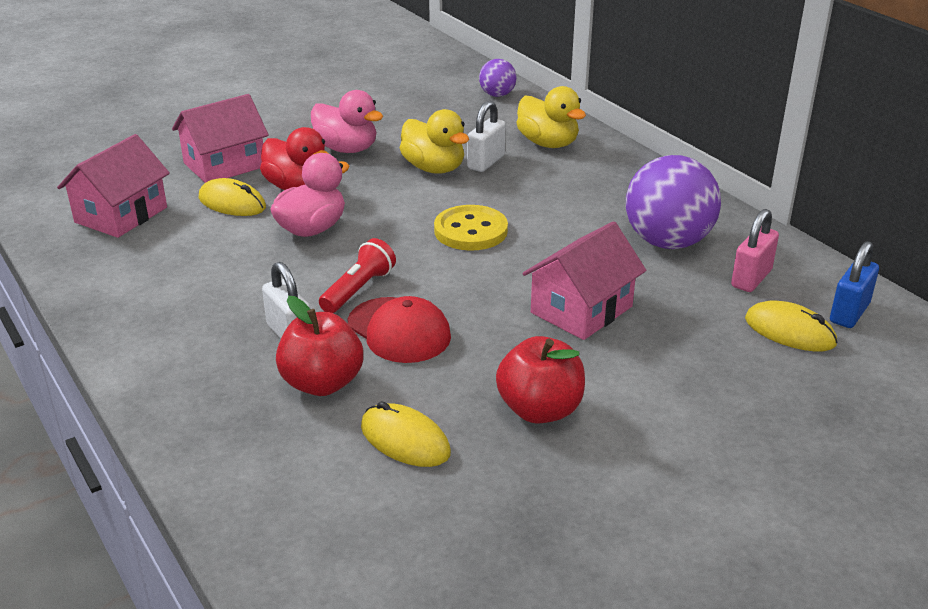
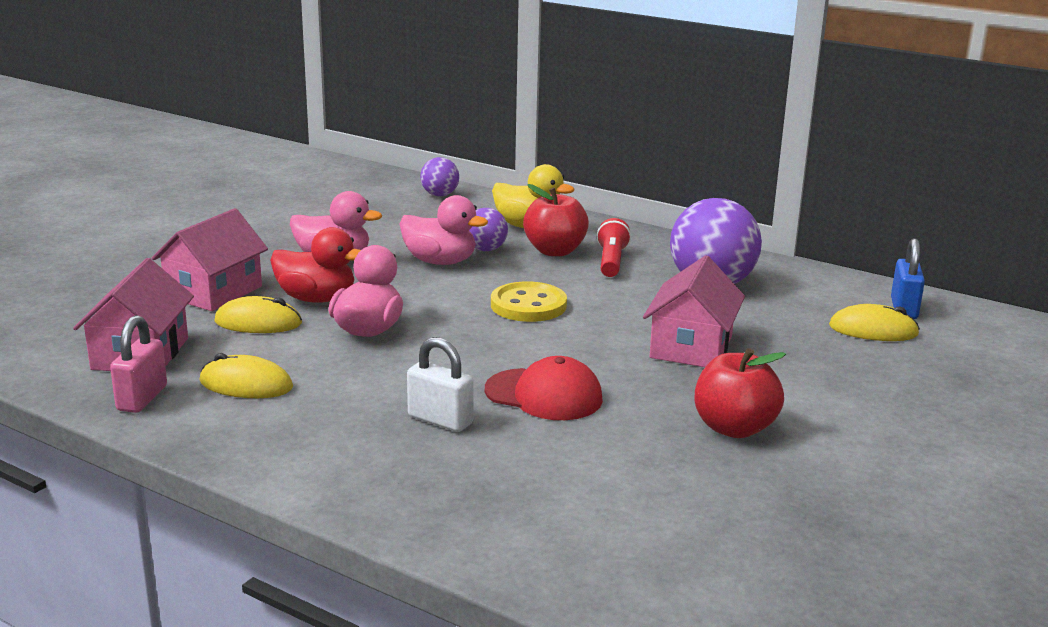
camera: 25 degrees left, 10 degrees down
(322, 383) = (515, 451): red apple -> red apple (555, 251)
(358, 289) = (469, 370): red flashlight -> red flashlight (611, 261)
(405, 440) = (640, 478): yellow mouse -> yellow mouse (246, 385)
(434, 168) = (440, 262): yellow duck -> pink duck
(486, 162) = (485, 249): white padlock -> purple ball
(751, 278) = (805, 299): pink padlock -> pink padlock (142, 398)

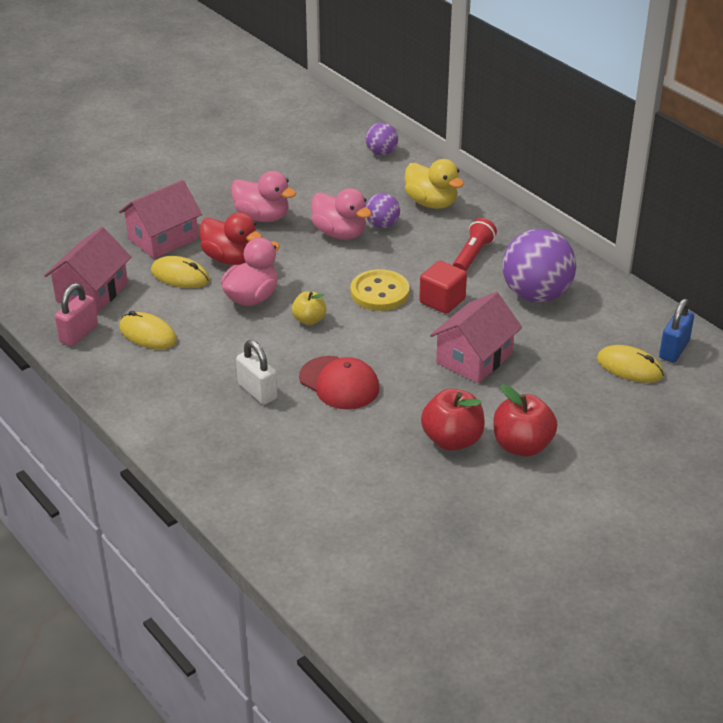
camera: 20 degrees right, 15 degrees up
(459, 341) = (309, 320): none -> yellow apple
(555, 251) = (435, 236): red apple -> red apple (522, 446)
(609, 303) = (442, 301): none -> red cube

